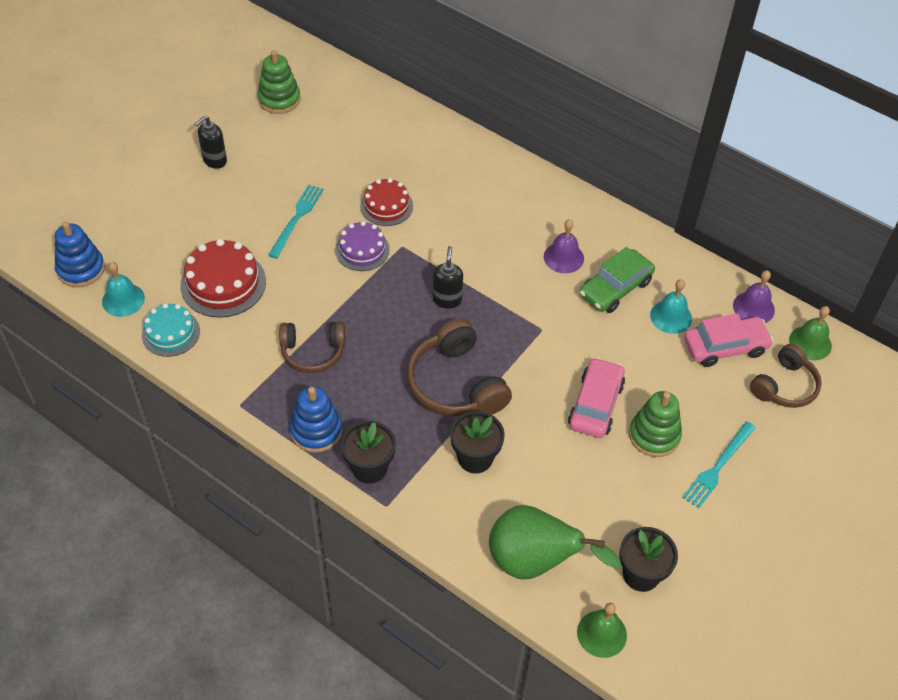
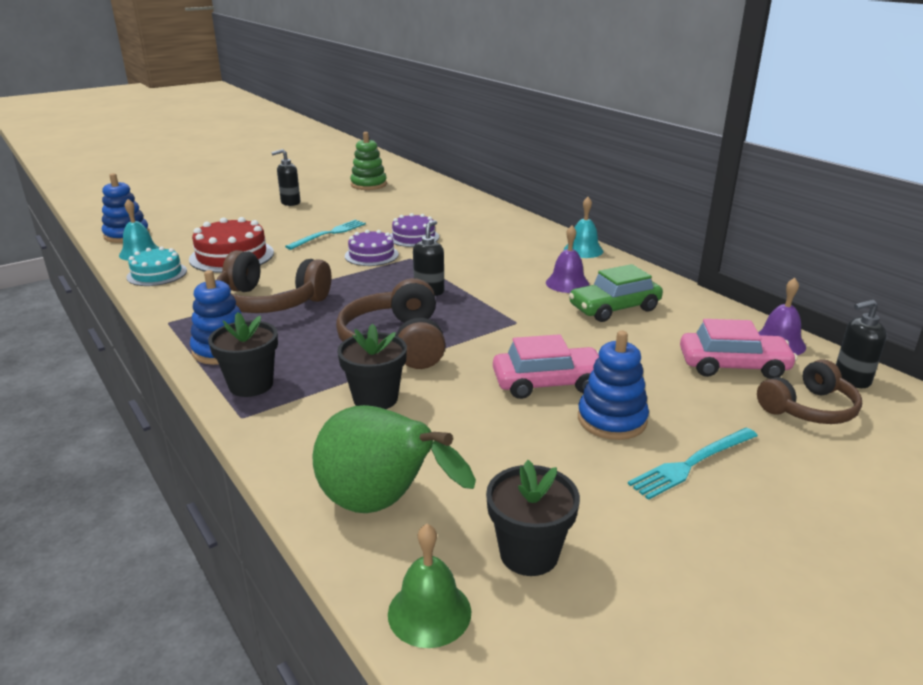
camera: 20 degrees right, 25 degrees down
(313, 352) = (271, 302): brown headphones -> brown headphones, size x1.52
(386, 206) = (413, 237): red cake -> purple cake
(595, 405) = (548, 383): pink car -> pink car turned 45 degrees clockwise
(654, 435) = (612, 420): green stacking toy -> blue stacking toy
(671, 316) = (671, 335): turquoise bell -> turquoise bell (583, 250)
(810, 343) = (851, 379): green bell -> black soap dispenser

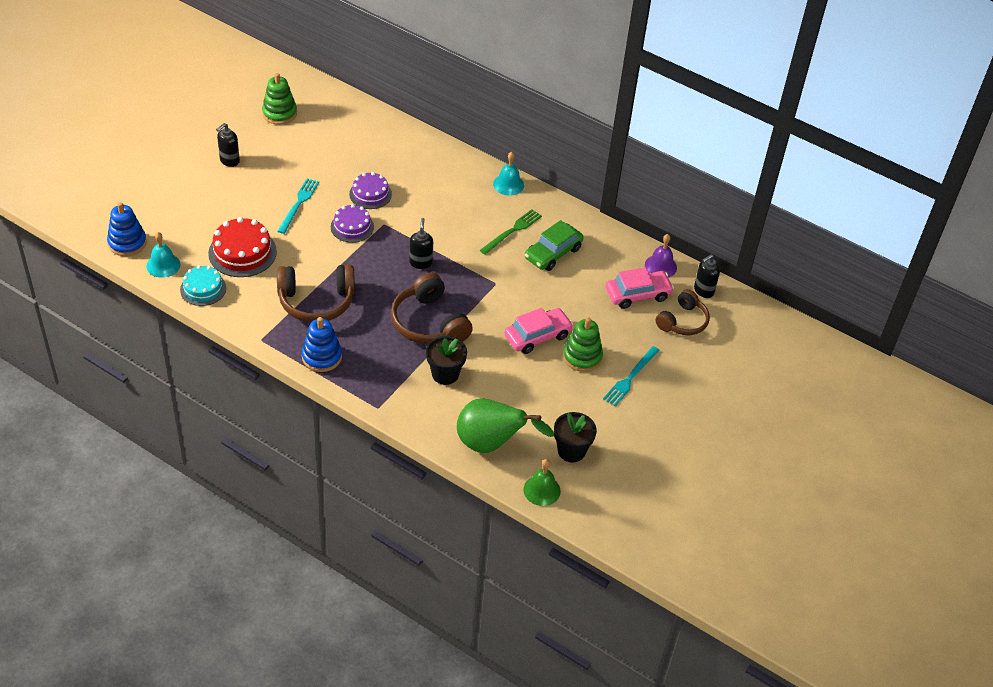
camera: 25 degrees left, 20 degrees up
(251, 385) = (364, 382): black flower pot -> none
(567, 283) = (512, 231): purple bell -> green fork
(612, 420) = (582, 357): blue stacking toy -> green stacking toy

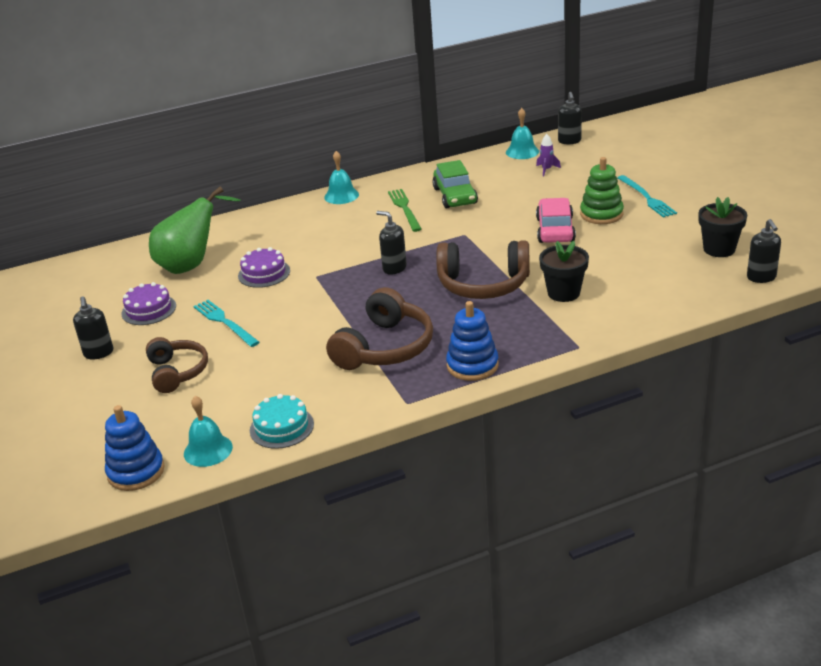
camera: 50 degrees left, 15 degrees down
(242, 252) = (254, 381): red cake -> none
(279, 113) = (72, 300): green stacking toy -> none
(352, 227) = (298, 296): purple cake -> purple cake (149, 310)
(491, 444) = (681, 290): green pear -> green pear (192, 265)
(542, 490) = (761, 277): green bell -> black soap dispenser
(637, 294) = (546, 170): pink car -> purple rocket
(660, 266) = (522, 152): purple bell -> turquoise bell
(683, 321) = (598, 158): brown headphones -> brown headphones (177, 372)

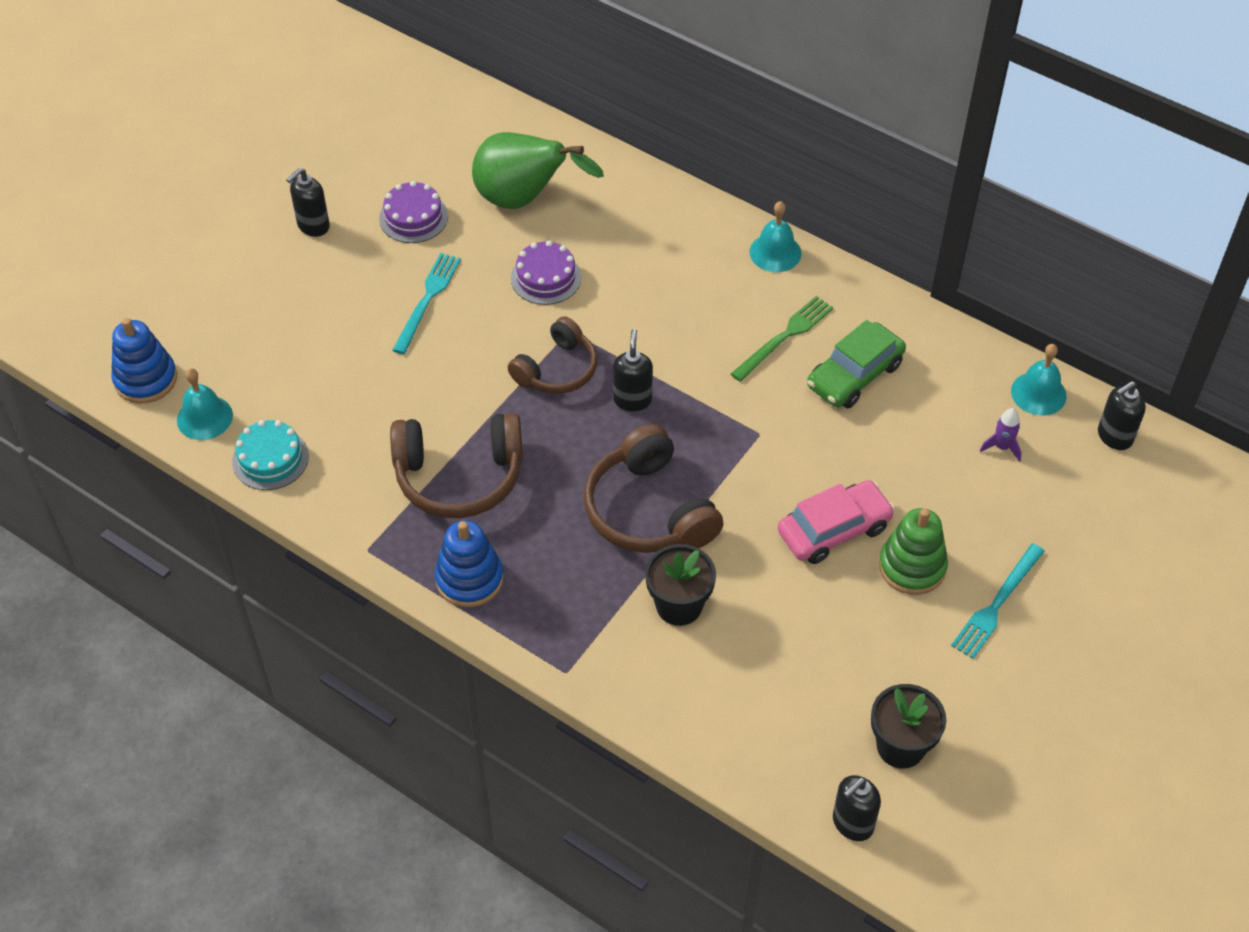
camera: 55 degrees right, 20 degrees up
(177, 372) = (315, 313): brown headphones -> brown headphones (557, 369)

